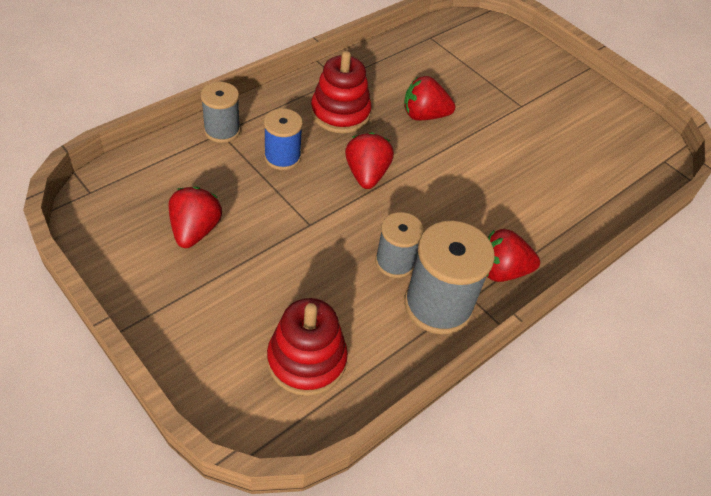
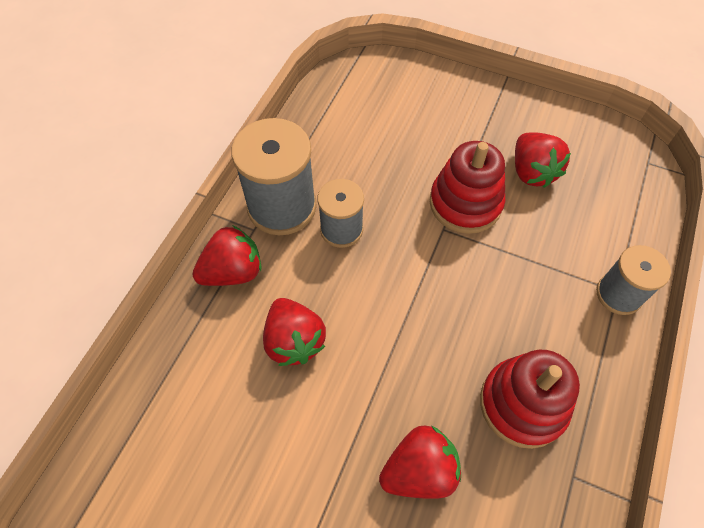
camera: 160 degrees right, 10 degrees up
(282, 157) = (530, 294): blue spool -> none
(306, 360) = (363, 117): red stacking toy -> red stacking toy (465, 203)
(366, 174) = (430, 320): red strawberry -> red strawberry (294, 341)

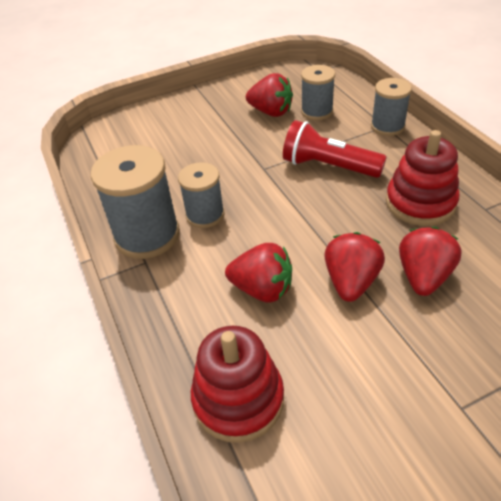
camera: 45 degrees left, 15 degrees down
(233, 272) = (165, 294): red strawberry -> red strawberry (351, 282)
(465, 203) = (258, 149): red stacking toy -> red stacking toy (238, 399)
(499, 282) = (328, 166): none -> red flashlight
(575, 211) = (317, 111): none -> grey spool

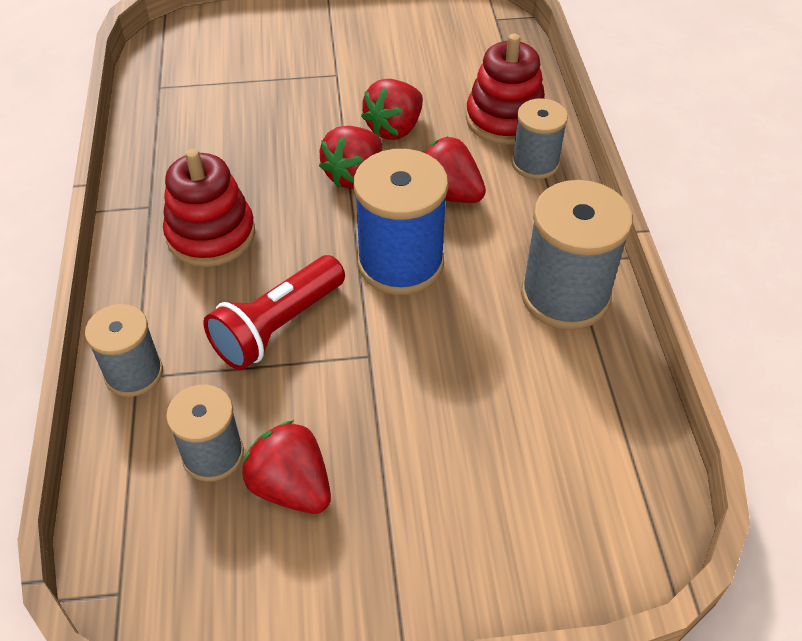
camera: 165 degrees left, 5 degrees up
(205, 215) = (481, 302): grey spool -> grey spool (535, 163)
(272, 223) = (400, 263): none -> blue spool
(328, 166) = (277, 326): red flashlight -> red flashlight turned 90 degrees clockwise
(423, 276) = (282, 161): red strawberry -> red strawberry (394, 128)

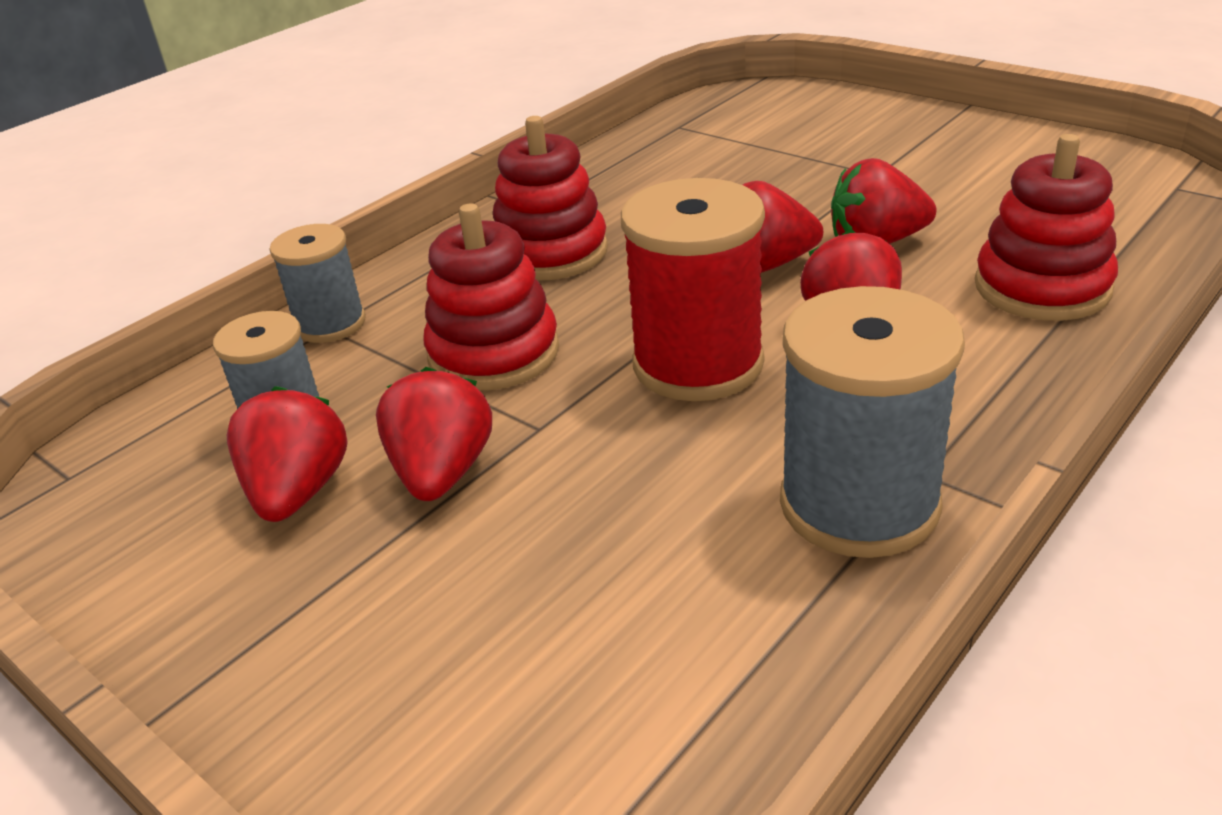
camera: 50 degrees right, 15 degrees down
(277, 326) = (494, 353): red flashlight -> red stacking toy
(356, 417) = (442, 473): none -> red strawberry
(400, 263) = (698, 364): blue spool -> red spool
(535, 163) = (1022, 348): grey spool -> none

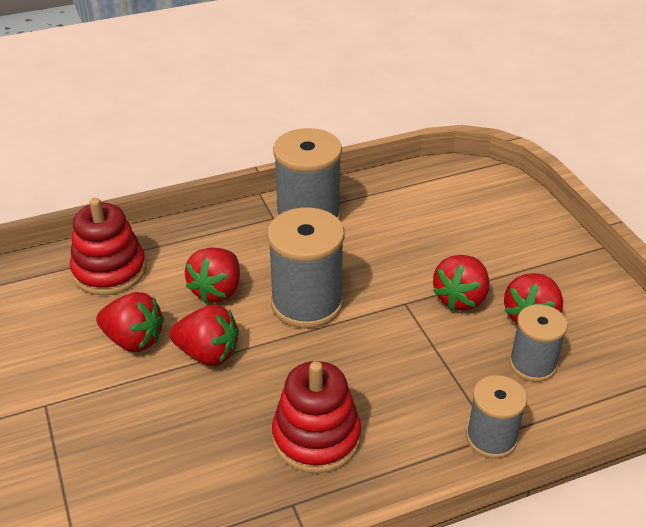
camera: 155 degrees left, 5 degrees up
(494, 353) = (402, 360): red stacking toy -> none
(698, 364) = (307, 303): red spool -> grey spool

